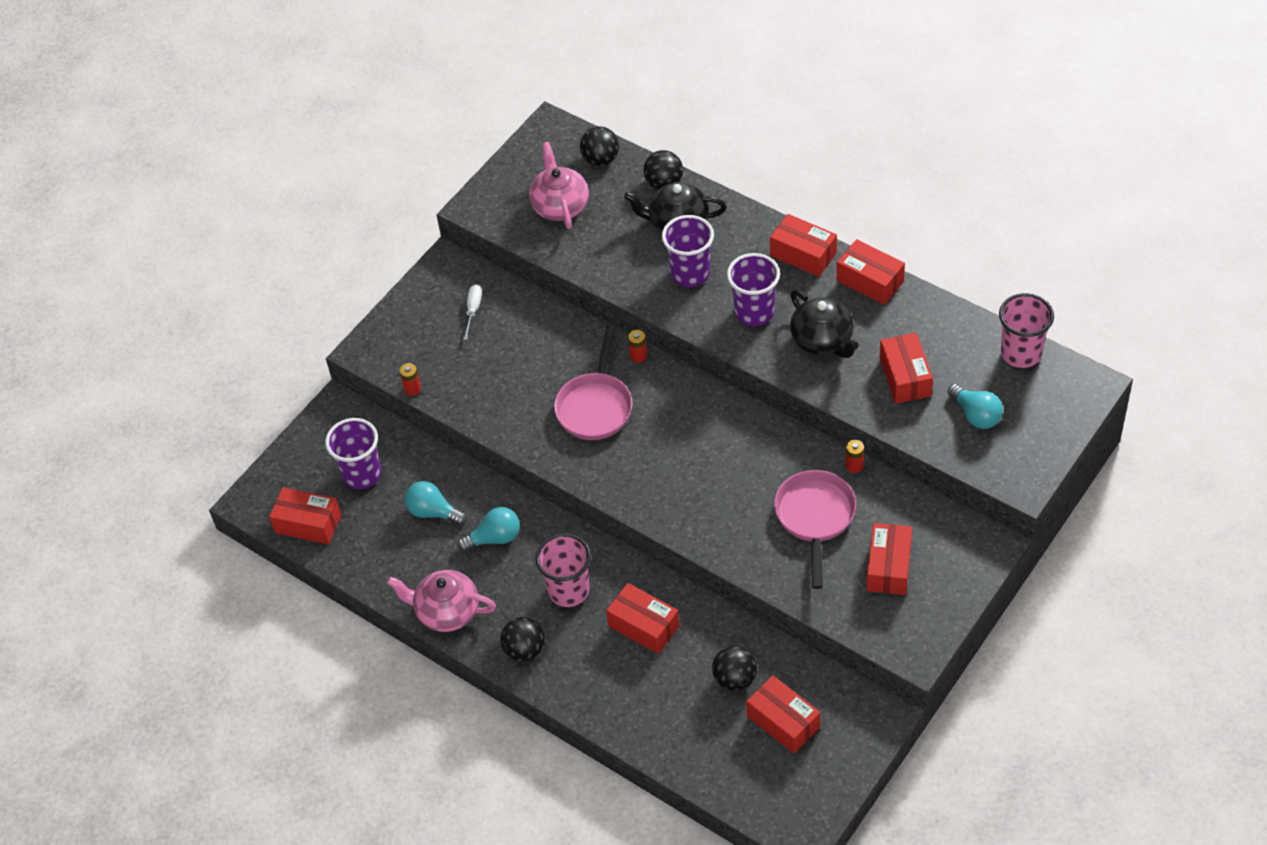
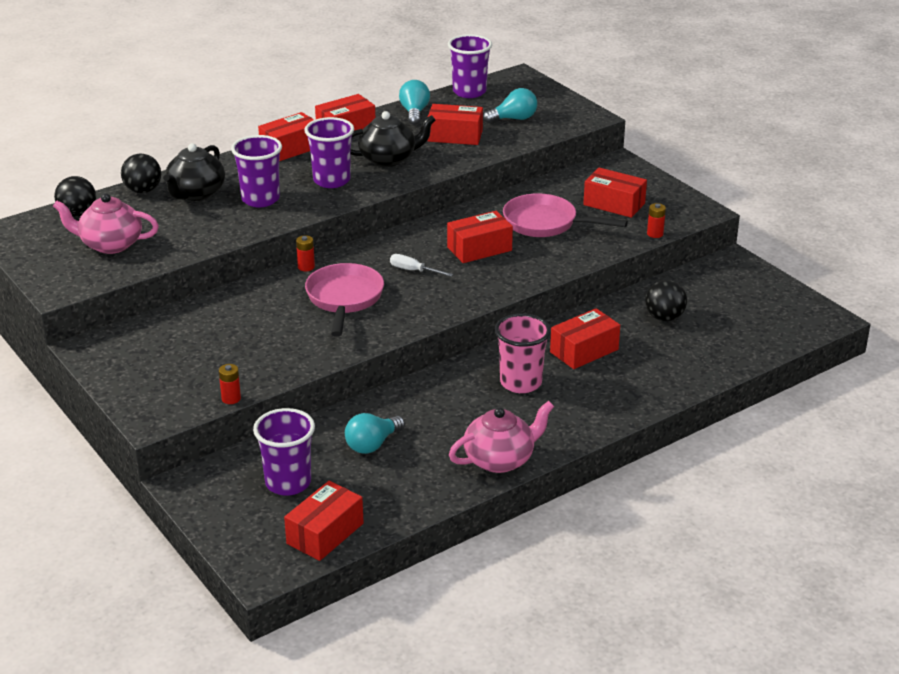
camera: 75 degrees left, 20 degrees down
(446, 611) = (500, 460): pink teapot -> pink teapot turned 150 degrees counterclockwise
(473, 310) = (165, 343): white screwdriver -> white screwdriver (413, 271)
(494, 538) = (431, 413): turquoise light bulb -> turquoise light bulb (414, 112)
(524, 650) = (573, 421): black ball -> none
(595, 406) = (344, 299): pink pan -> pink pan turned 120 degrees counterclockwise
(783, 721) = (718, 304): red box -> red box (479, 249)
(854, 466) = (505, 197): red battery -> red battery (655, 234)
(1021, 353) = (469, 92): pink cup -> purple cup

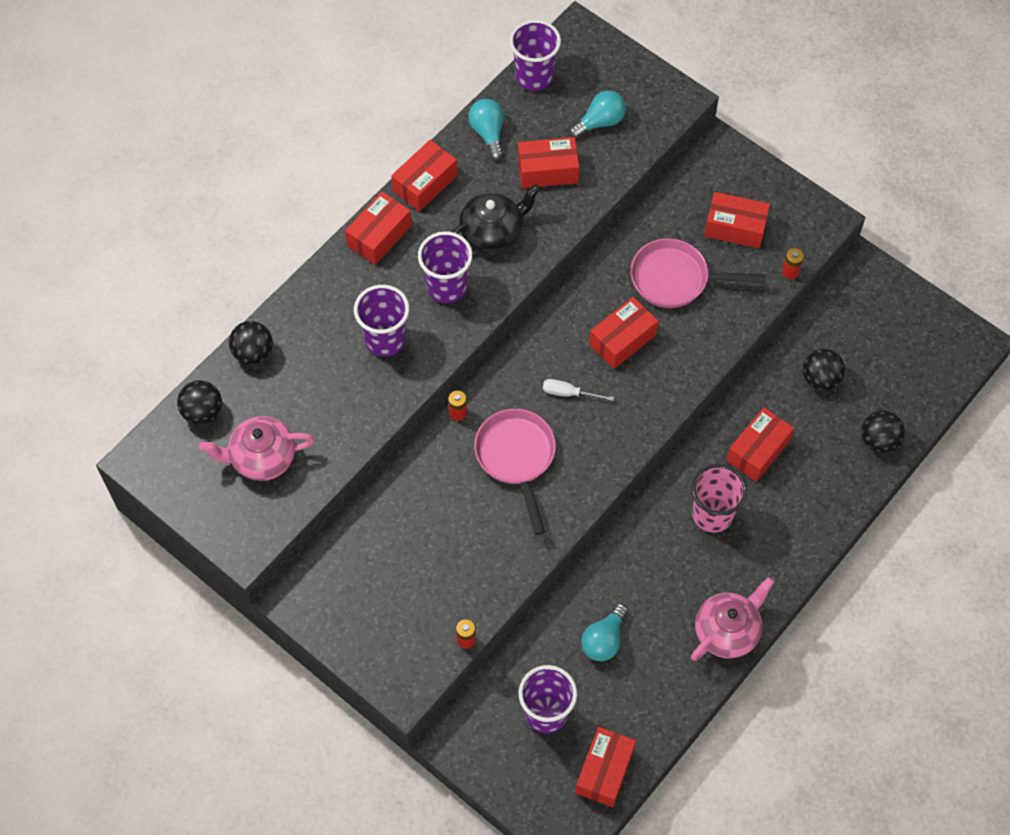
camera: 15 degrees left, 30 degrees up
(196, 193) = (312, 345): black teapot -> none
(708, 363) = (879, 440): none -> black ball

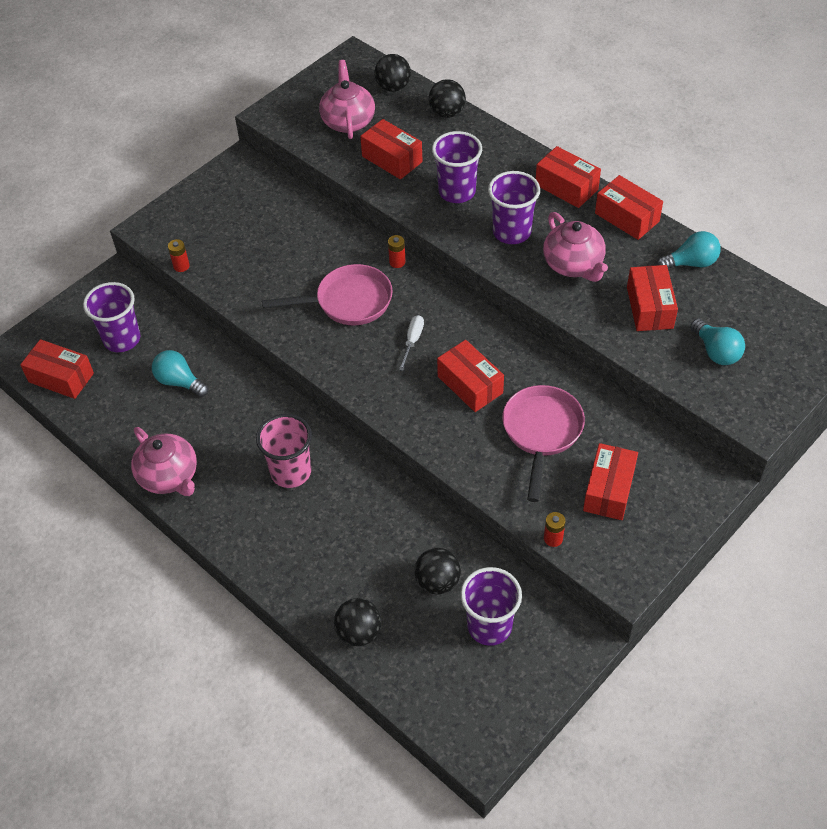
camera: 95 degrees right, 10 degrees down
(492, 232) = (573, 265): black teapot -> pink teapot
(534, 77) = (767, 299): purple cup -> purple cup (489, 626)
(758, 450) = (357, 516): red box -> red box (392, 159)

